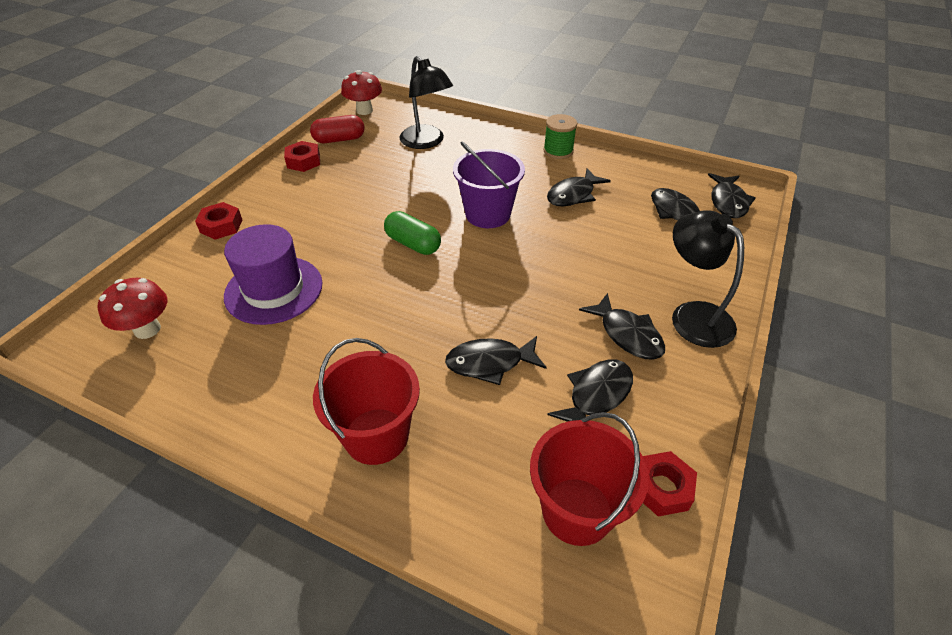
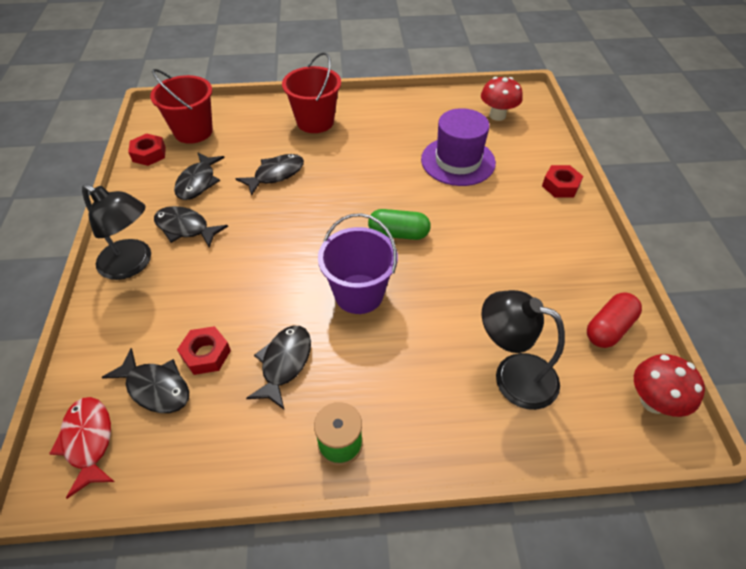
camera: 150 degrees right, 5 degrees up
(303, 161) = (598, 278): red nut -> red nut (206, 354)
(728, 202) = (88, 441): black fish -> red fish

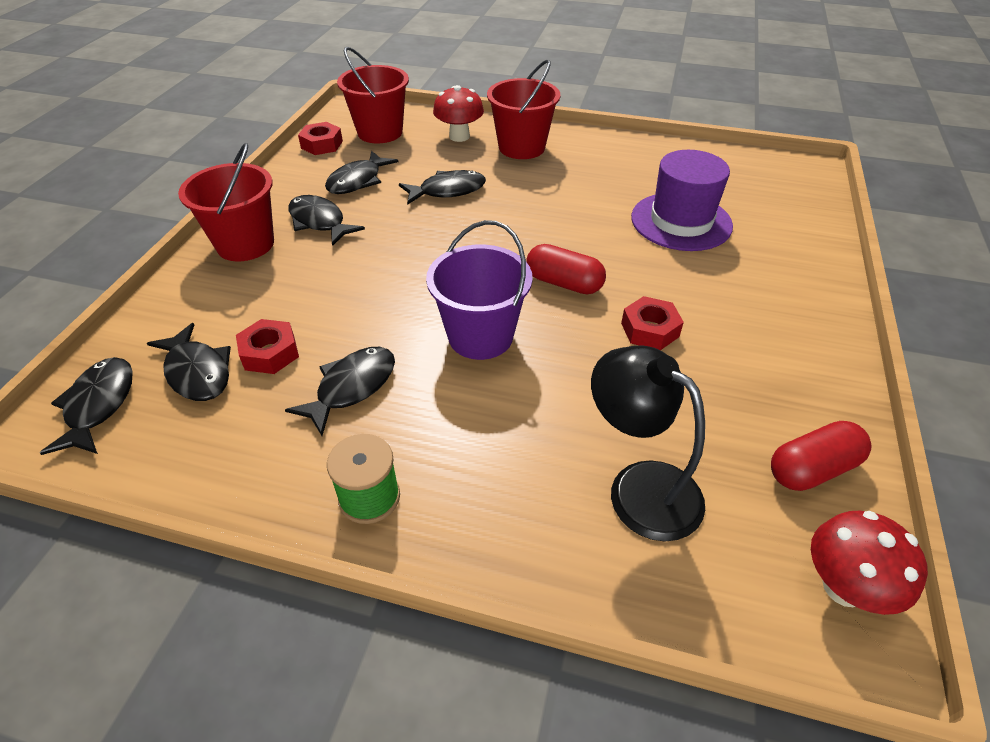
camera: 20 degrees right, 5 degrees down
(88, 441) = (99, 405): red fish -> black fish
(133, 264) = (245, 244): black lamp -> red bucket
(398, 233) = (564, 283): green capsule -> red capsule
(497, 115) = (759, 182): red mushroom -> red mushroom (459, 136)
(560, 186) = (814, 278): red nut -> red nut (650, 330)

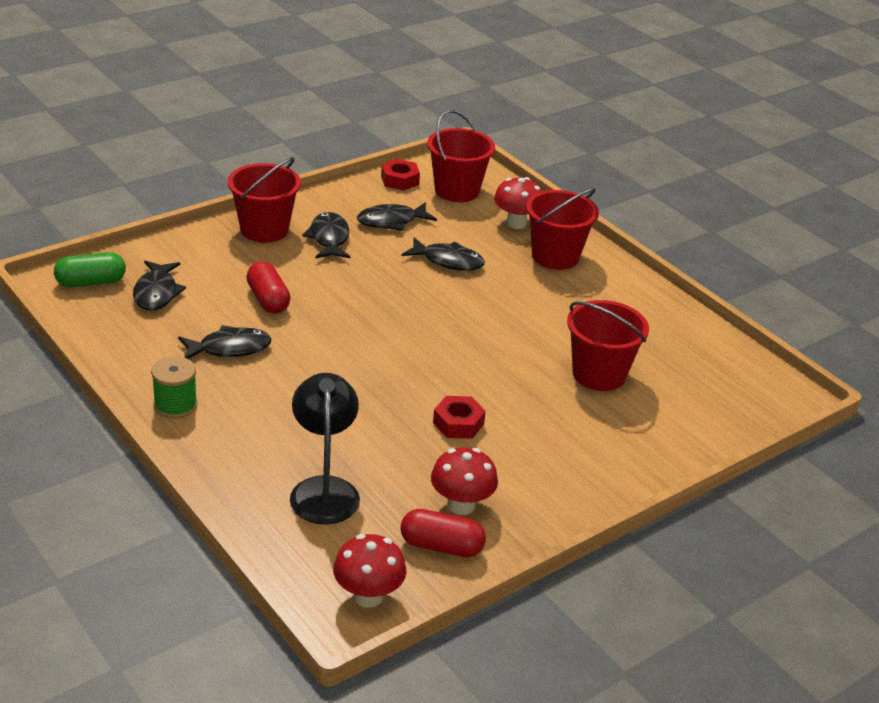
camera: 35 degrees right, 10 degrees down
(99, 405) = (91, 282): black fish -> green capsule
(270, 353) = (206, 304): red nut -> none
(480, 336) = (341, 364): purple bucket -> none
(564, 283) = (442, 365): red capsule -> red capsule (268, 300)
(681, 221) = (599, 374): purple hat -> red bucket
(764, 410) = (461, 505): none -> red mushroom

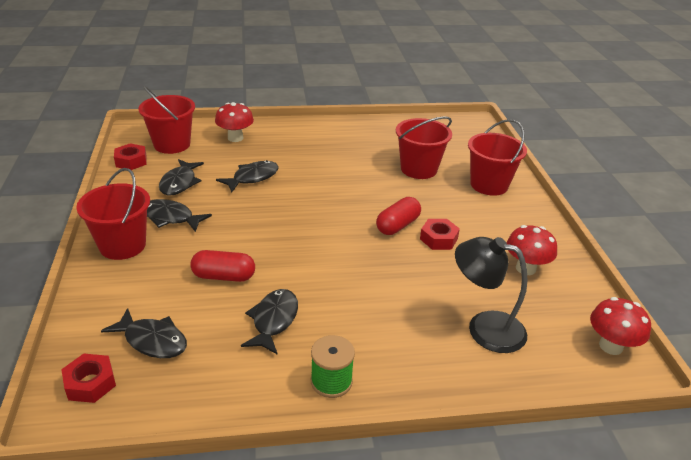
camera: 60 degrees left, 0 degrees up
(91, 282) = (90, 383): green capsule -> red nut
(441, 546) = (566, 292): red capsule -> red capsule (397, 225)
(555, 256) = (285, 138): red bucket -> red bucket (489, 185)

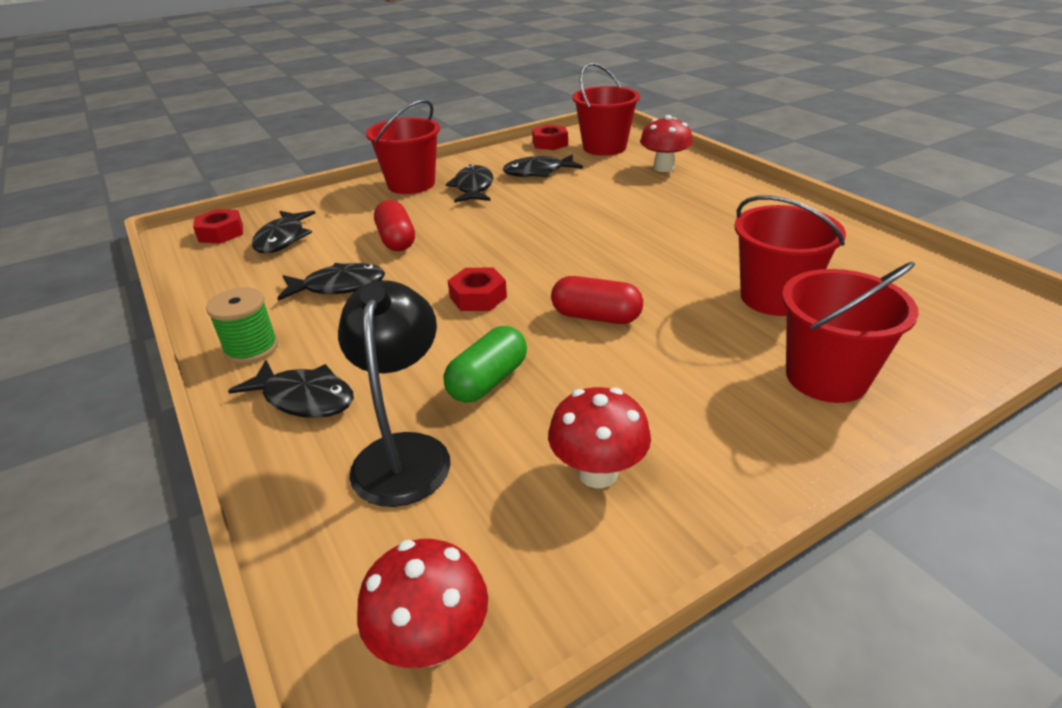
camera: 70 degrees right, 0 degrees up
(252, 178) = (593, 200): black fish -> black fish (304, 398)
(436, 281) = (488, 381): none -> green capsule
(438, 239) = (597, 359): red nut -> red nut (478, 297)

